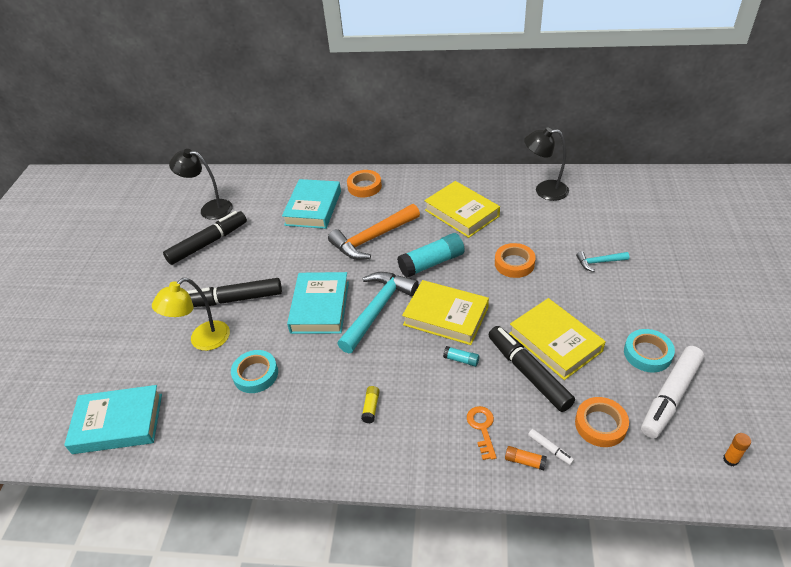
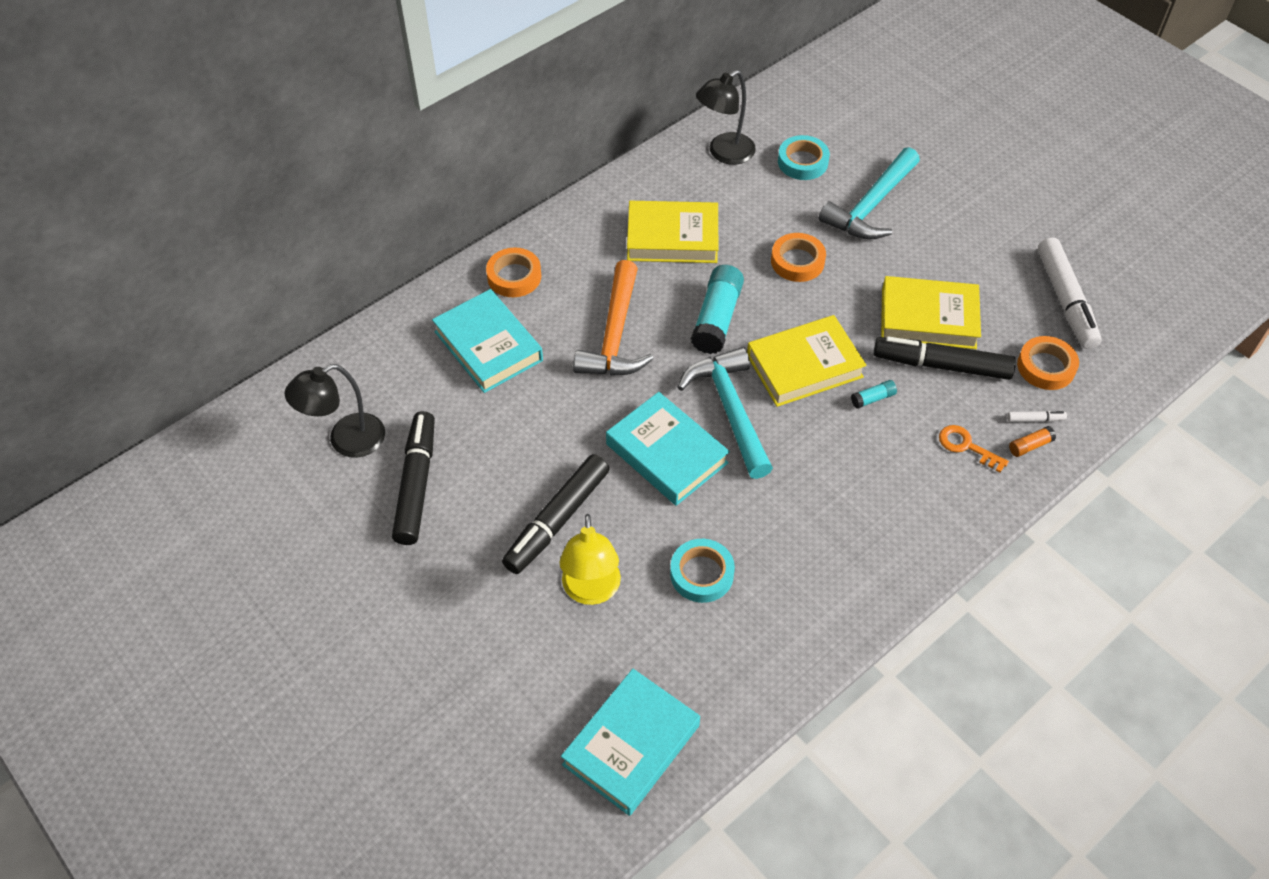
camera: 50 degrees left, 10 degrees up
(371, 407) = (854, 509): yellow glue stick -> none
(599, 262) = (870, 206): turquoise hammer -> turquoise hammer, size x2.04
(647, 353) = (1009, 273): turquoise tape -> turquoise tape (802, 162)
(730, 459) = (1156, 322): orange glue stick -> none

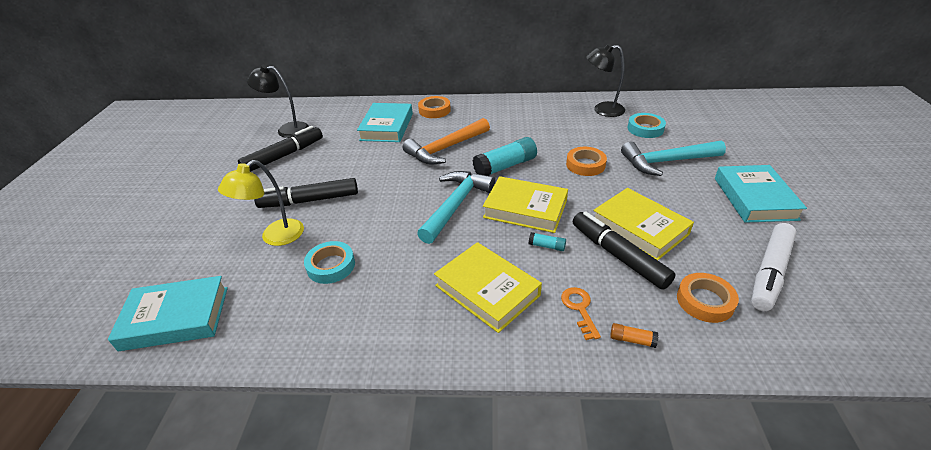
camera: 45 degrees right, 15 degrees down
(667, 453) = (397, 204): turquoise book -> turquoise book (755, 198)
(672, 238) = (528, 128): yellow book -> yellow book (487, 290)
(1035, 419) = (656, 326): white marker -> none

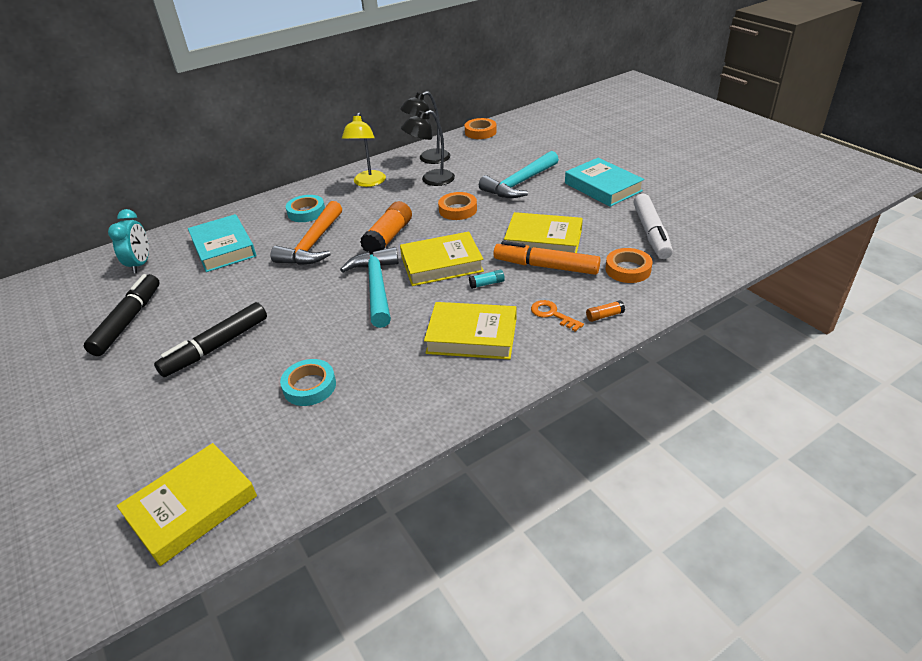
camera: 35 degrees left, 0 degrees up
(176, 318) = (192, 507): turquoise book -> yellow book
(275, 237) = (217, 393): yellow lamp -> yellow lamp (368, 183)
(287, 129) = (96, 295): black lamp -> black lamp (431, 180)
(330, 118) = (140, 264): none -> turquoise clock
(434, 110) = (261, 214): orange tape -> orange tape (480, 132)
(505, 166) = (388, 237): turquoise glue stick -> orange glue stick
(618, 256) = (546, 266): black marker -> orange marker
(645, 129) = (480, 163): turquoise tape -> turquoise tape (306, 212)

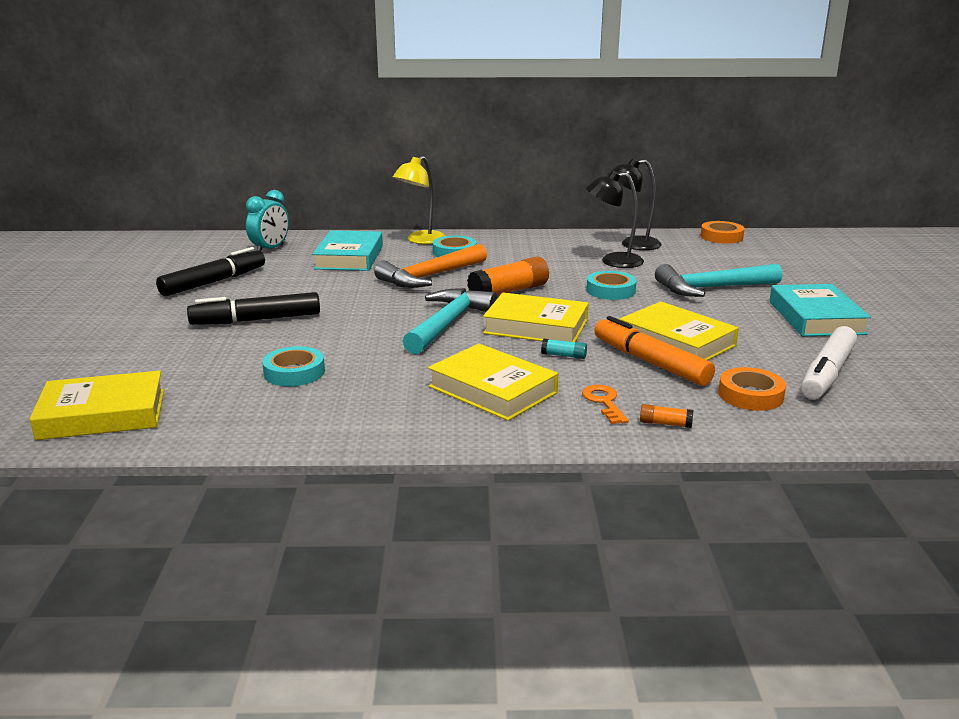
camera: 30 degrees right, 15 degrees down
(368, 183) = (543, 247): yellow lamp -> yellow lamp (421, 240)
(458, 210) = (610, 290): orange tape -> turquoise tape

